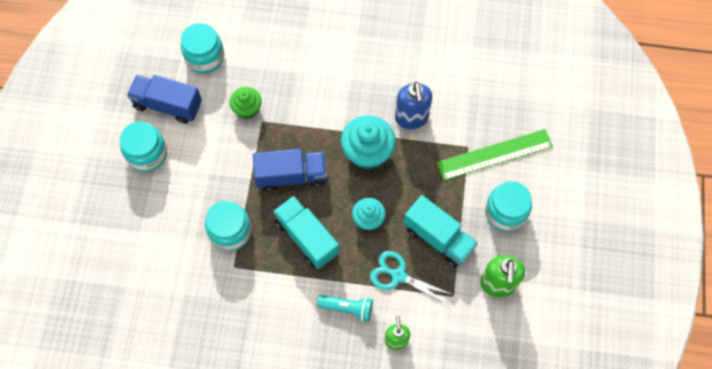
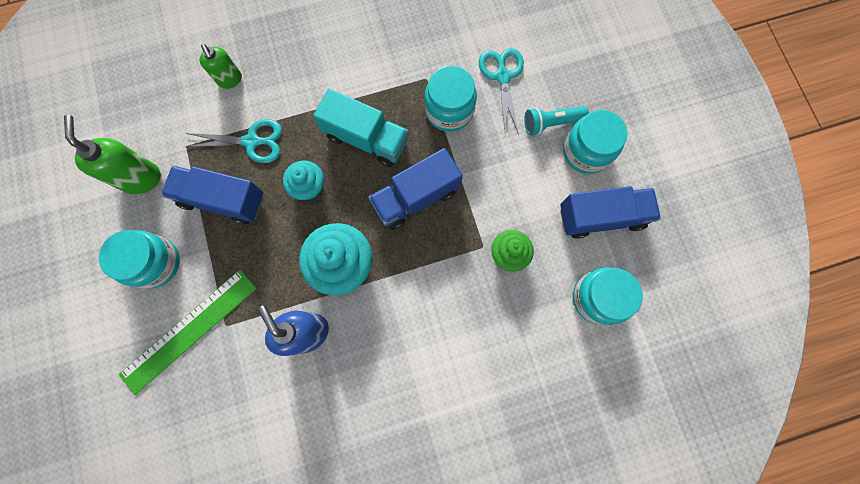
camera: 155 degrees right, 10 degrees up
(172, 240) = (502, 76): none -> turquoise scissors
(347, 308) = (291, 88): turquoise flashlight -> turquoise flashlight (551, 123)
(438, 238) = (223, 200): turquoise truck -> blue truck

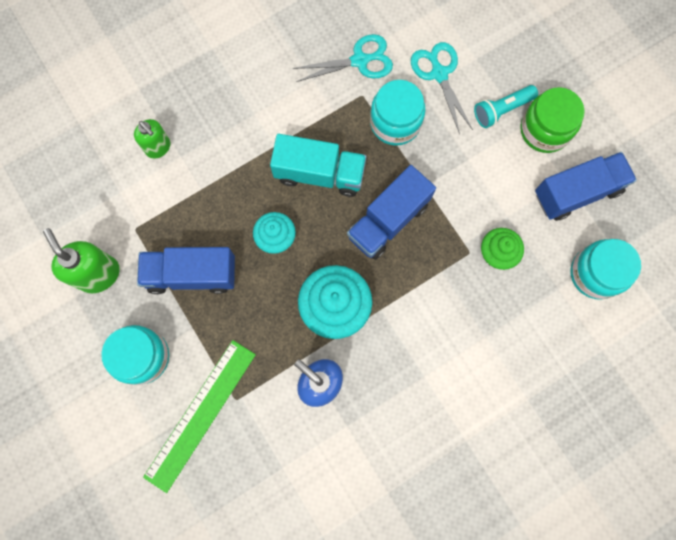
camera: 15 degrees left, 0 degrees up
(252, 141) = (202, 206): turquoise scissors -> turquoise scissors (360, 60)
(586, 151) = (544, 130): turquoise jar -> green jar

